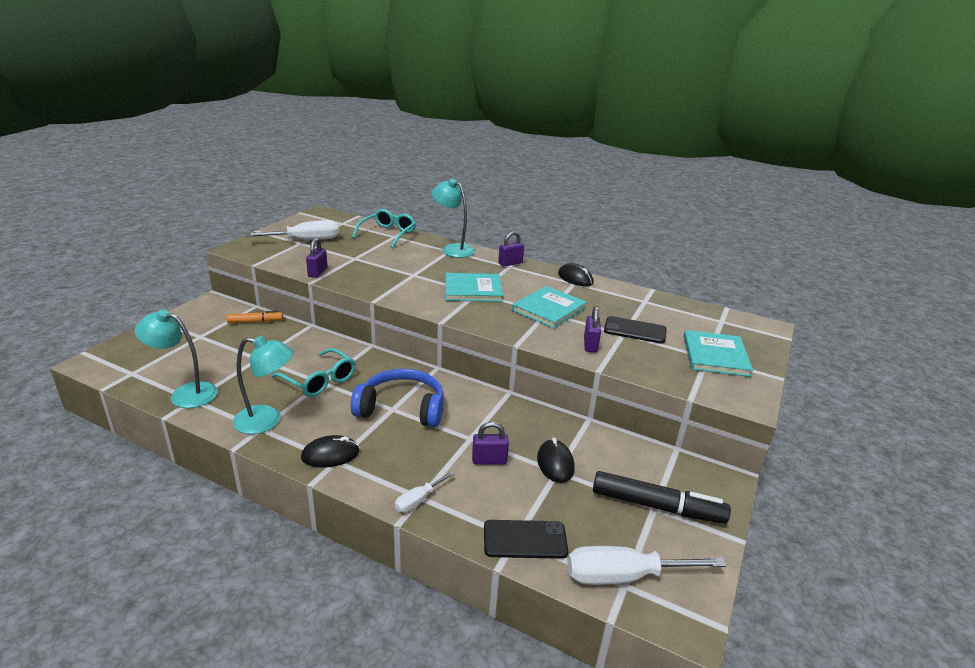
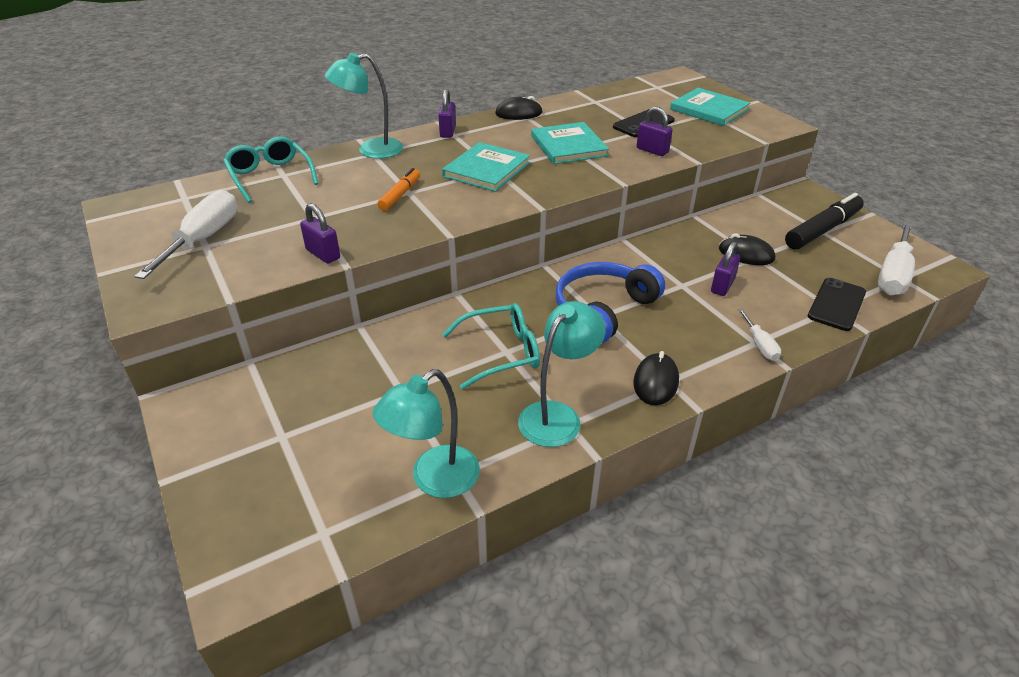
camera: 55 degrees left, 10 degrees up
(255, 321) = (297, 372): orange marker -> orange marker (400, 195)

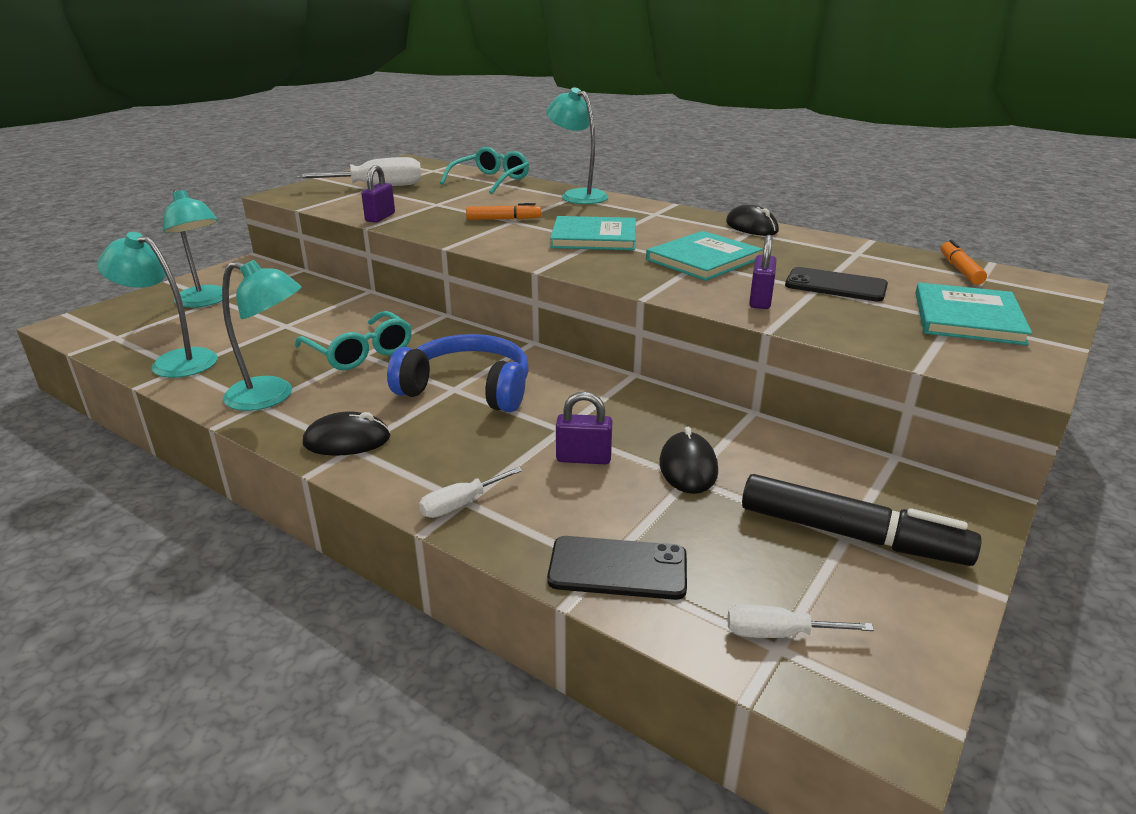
camera: 65 degrees right, 10 degrees down
(277, 447) = (205, 301): none -> turquoise lamp
(448, 132) = (657, 210): purple padlock -> none
(643, 87) = (960, 270): none -> orange marker
(893, 275) = (778, 634): white screwdriver -> white screwdriver, size x0.52

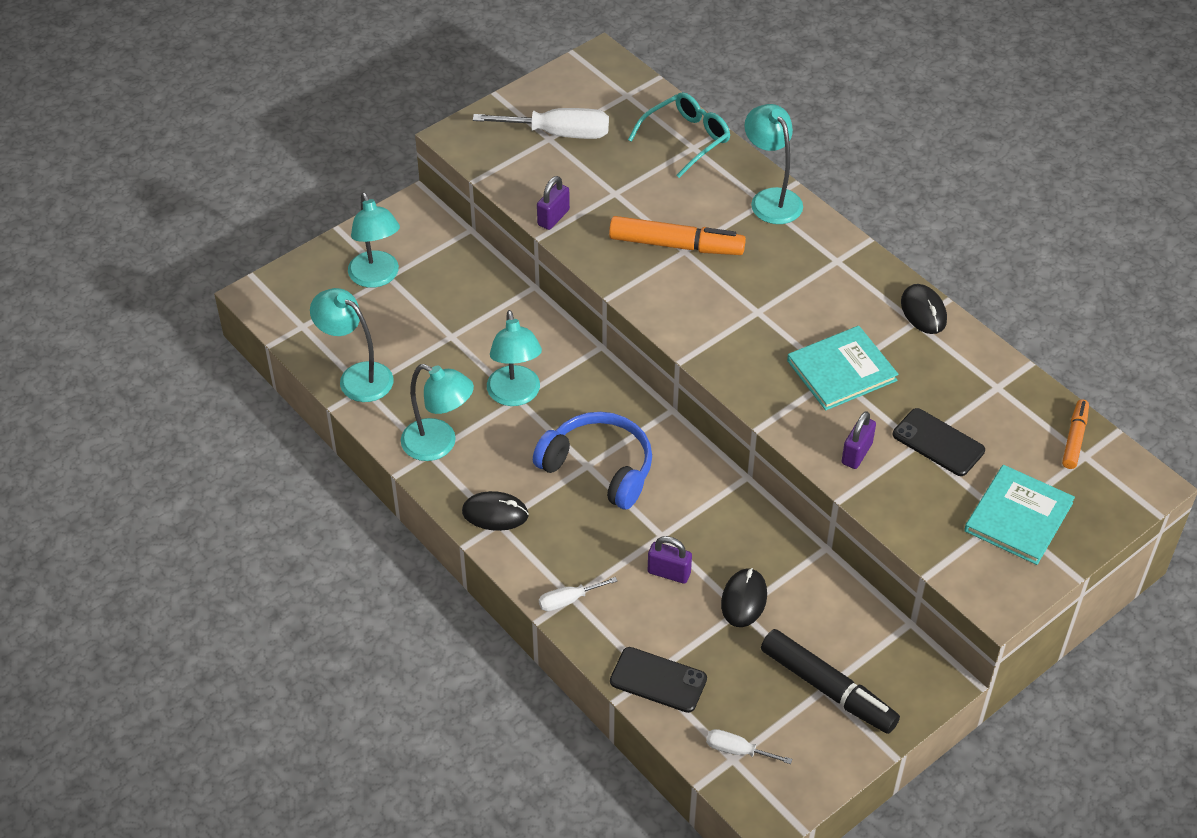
camera: 15 degrees right, 20 degrees up
(360, 352) = (515, 395): turquoise glasses -> turquoise lamp
(503, 219) = (676, 245): orange marker -> orange marker, size x1.75
(594, 237) = (754, 304): turquoise book -> none

